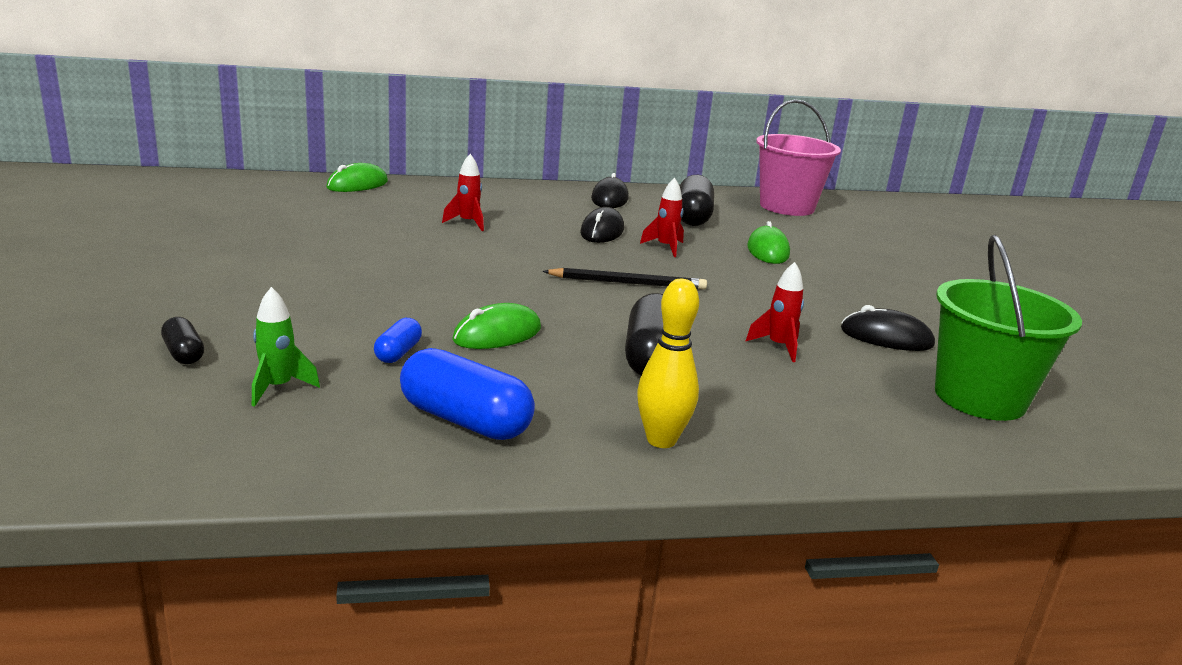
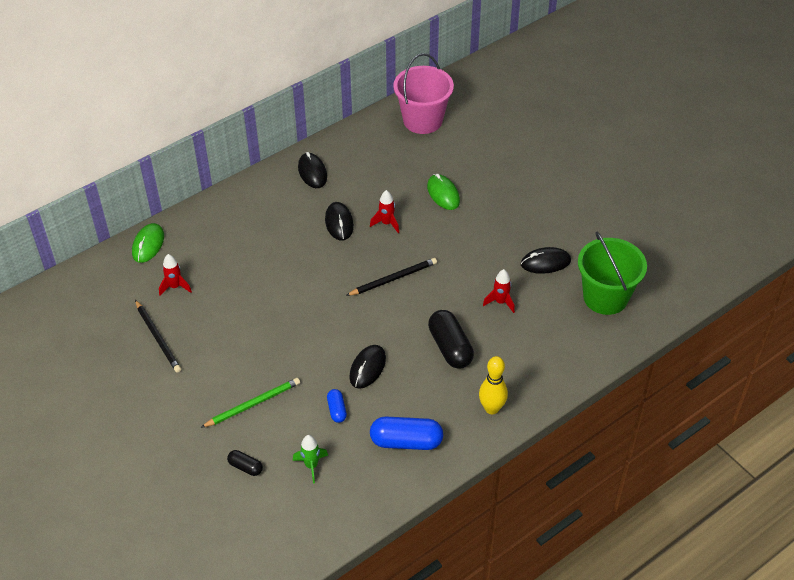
camera: 25 degrees left, 25 degrees up
(263, 232) = (158, 338): none -> black pencil
(290, 309) = (253, 404): none -> green pencil
(468, 223) = (258, 258): red rocket -> red rocket (175, 287)
(497, 334) = (367, 368): green mouse -> black mouse
(693, 217) = (377, 170): black capsule -> none

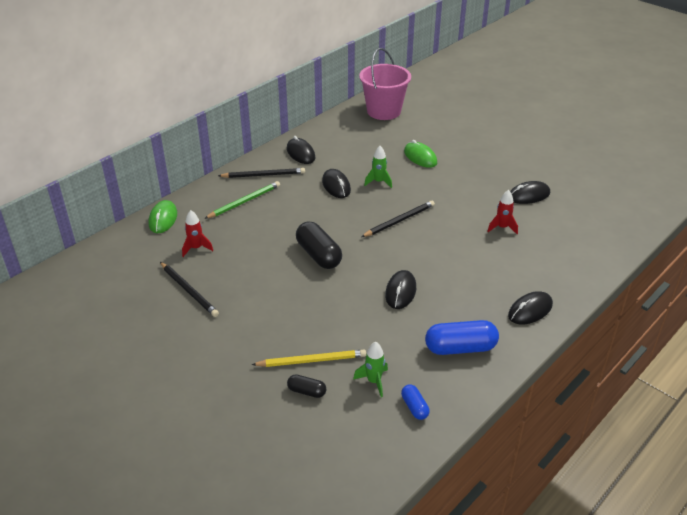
camera: 10 degrees left, 10 degrees down
(253, 404) = (298, 335): green pencil -> green pencil (244, 201)
(258, 434) = (312, 360): none -> yellow pencil
(265, 198) = (263, 175): none -> black pencil
(336, 410) = (383, 330): blue capsule -> blue capsule (414, 407)
(386, 223) = (378, 182): red rocket -> green rocket
(450, 347) = (471, 266): black capsule -> black capsule (319, 255)
(491, 408) = (530, 310): yellow bowling pin -> black mouse
(605, 297) = (592, 214): green bucket -> none

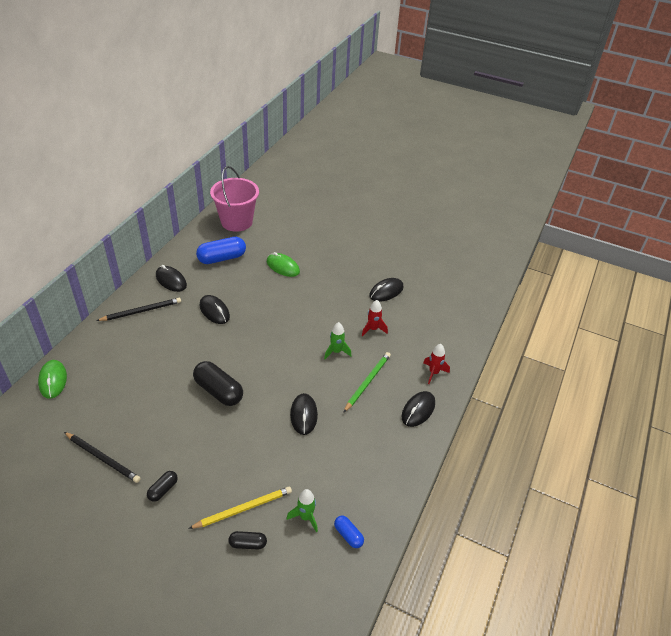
camera: 20 degrees left, 5 degrees up
(196, 248) = (97, 407): red rocket -> red rocket (433, 373)
(238, 328) = (163, 490): none -> black capsule
(244, 201) = (131, 345): green pencil -> green pencil (367, 382)
(378, 182) = (252, 300): green rocket -> green rocket (336, 352)
(399, 220) = (282, 339): black pencil -> none
(460, 348) = (371, 463): blue capsule -> blue capsule (222, 258)

